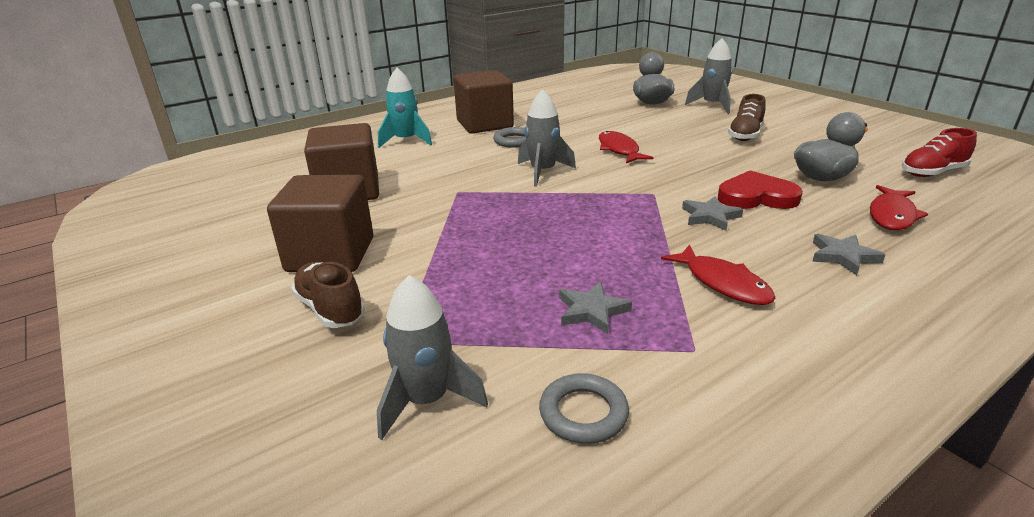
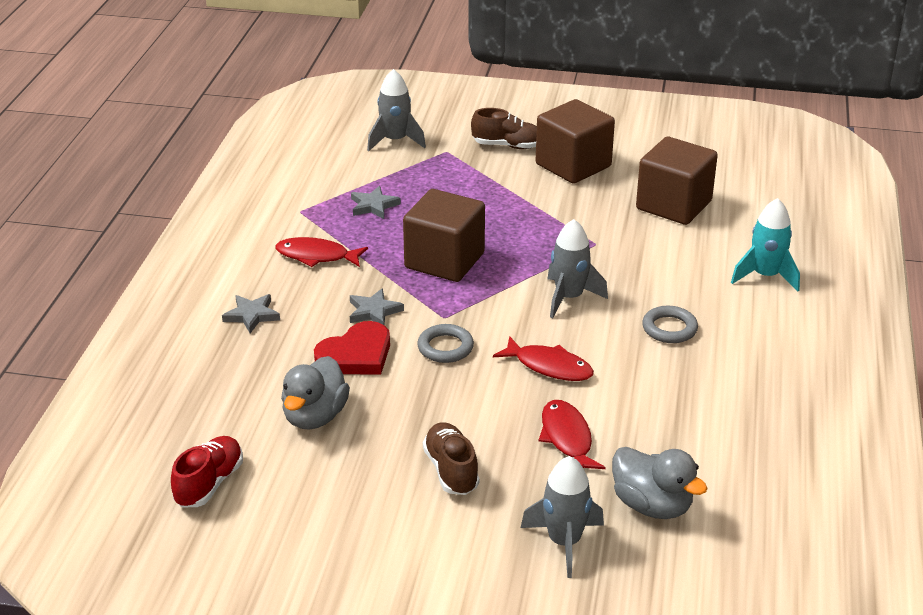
camera: 135 degrees right, 5 degrees up
(484, 124) = (752, 342): brown cube -> brown cube (444, 261)
(583, 413) = (324, 166): grey ring -> grey ring (445, 347)
(892, 215) = (231, 384): red fish -> red fish (567, 438)

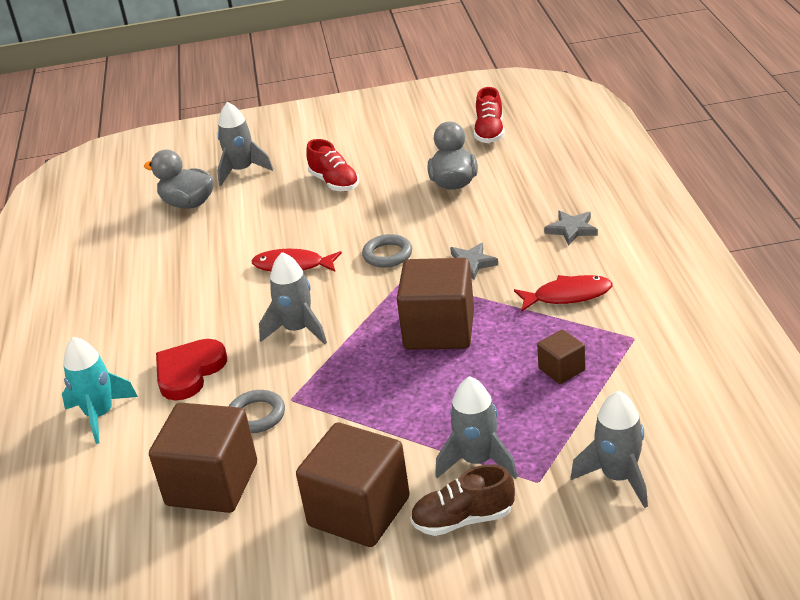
camera: 165 degrees right, 0 degrees up
(356, 355) = (457, 228): red heart -> red heart (189, 372)
(373, 206) = (561, 369): grey star -> brown cube
(451, 470) = (334, 183): brown shoe -> red shoe
(477, 170) = (477, 461): none -> grey rocket
(567, 438) = (260, 223): red fish -> none
(669, 328) = (194, 329): grey ring -> grey ring (256, 415)

